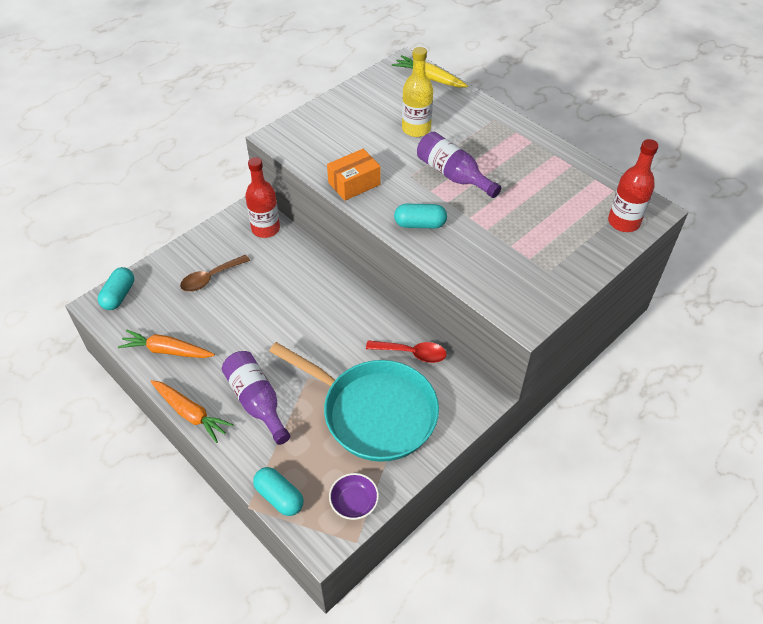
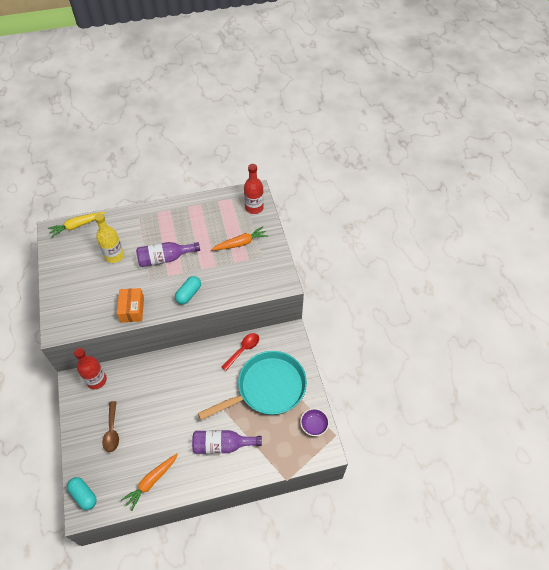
camera: 60 degrees left, 5 degrees up
(190, 413) = (207, 486): orange carrot -> orange carrot (240, 243)
(279, 497) = (290, 461): turquoise capsule -> none

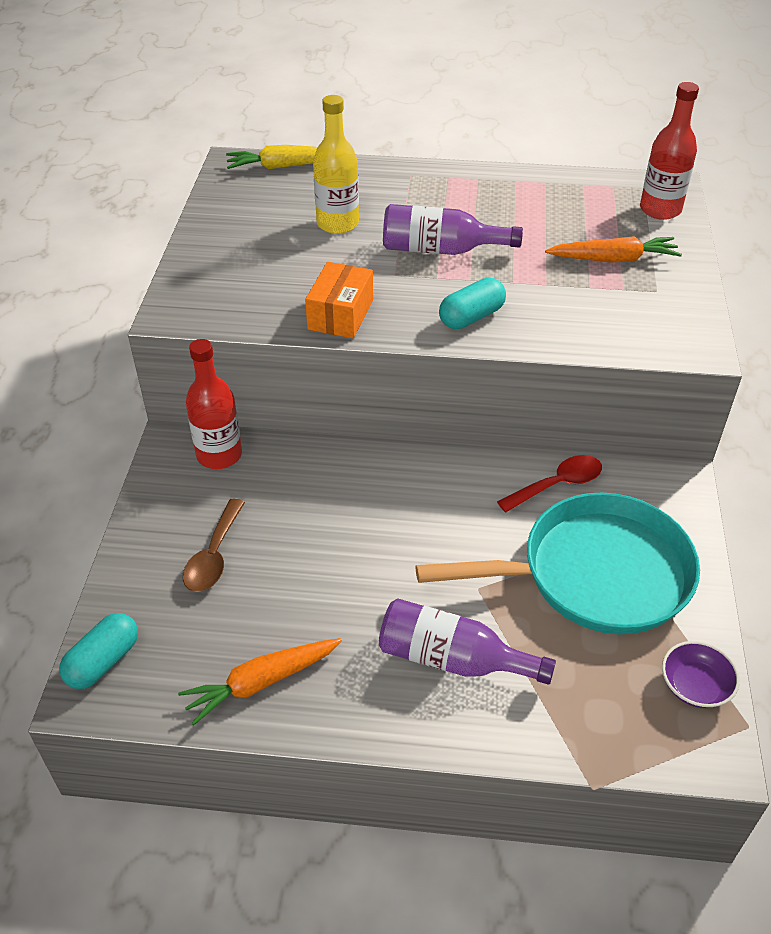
camera: 20 degrees right, 10 degrees down
(84, 495) = (103, 661): turquoise capsule -> turquoise capsule turned 60 degrees clockwise

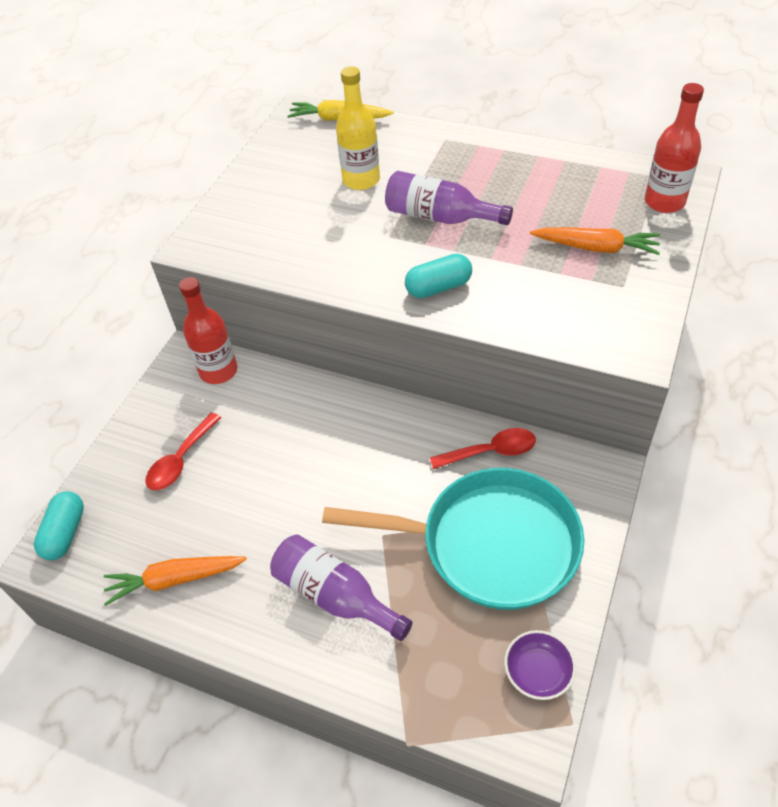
camera: 20 degrees right, 5 degrees up
(103, 661) = (65, 533): turquoise capsule -> turquoise capsule turned 45 degrees counterclockwise
(214, 555) = (181, 460): brown spoon -> red spoon
(340, 314) = (326, 268): orange box -> none

